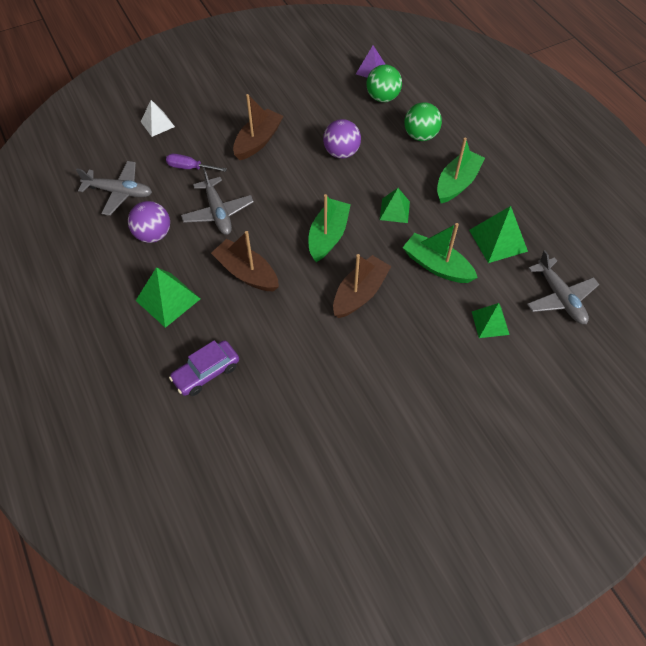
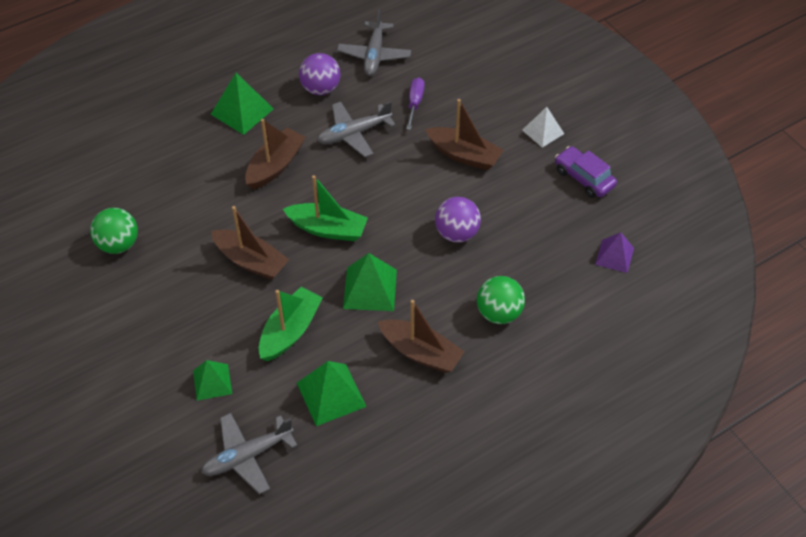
camera: 85 degrees right, 5 degrees down
(157, 124) = (477, 68): white pyramid -> white pyramid (543, 132)
(206, 372) = (160, 149): purple car -> purple car (584, 178)
(382, 97) = (562, 270): green ball -> green ball (118, 244)
(394, 210) = (370, 289): green pyramid -> green pyramid, size x1.51
(457, 183) = (420, 352): green boat -> brown boat

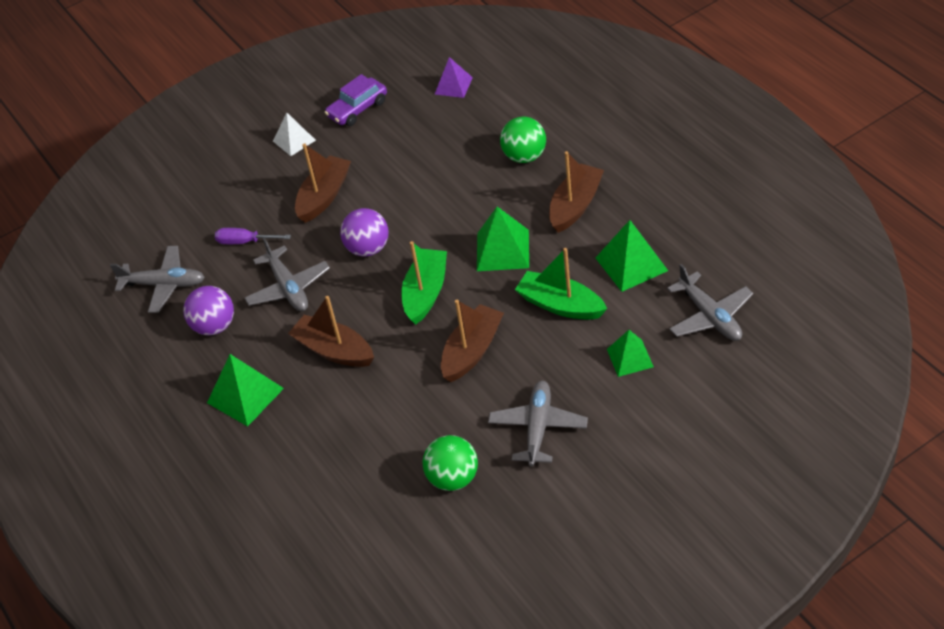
camera: 85 degrees left, 5 degrees down
(152, 305) = (538, 427): none -> grey plane
(457, 233) = (429, 193): purple ball -> purple ball (368, 248)

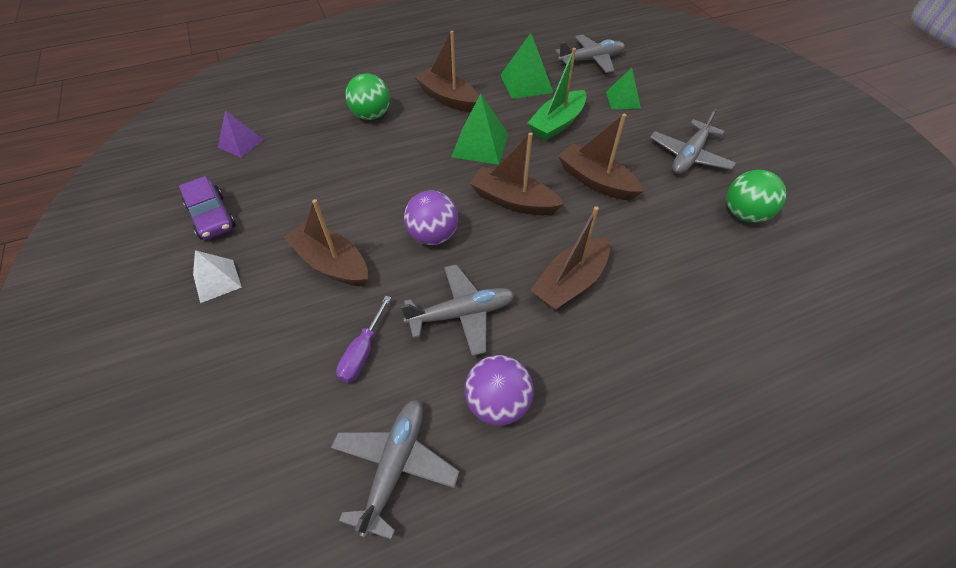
camera: 85 degrees left, 5 degrees up
(245, 395) = (621, 377): green pyramid -> none
(426, 293) = (513, 201): green boat -> brown boat
(538, 427) = (689, 156): grey plane -> grey plane turned 75 degrees counterclockwise

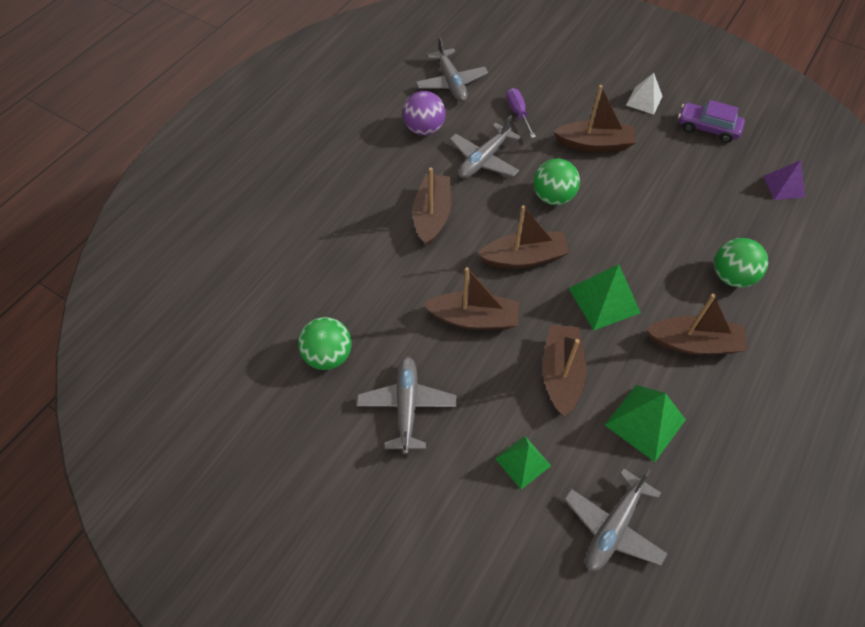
camera: 145 degrees right, 5 degrees up
(433, 236) = (553, 197): purple ball -> green ball
(557, 124) = (561, 374): green boat -> brown boat

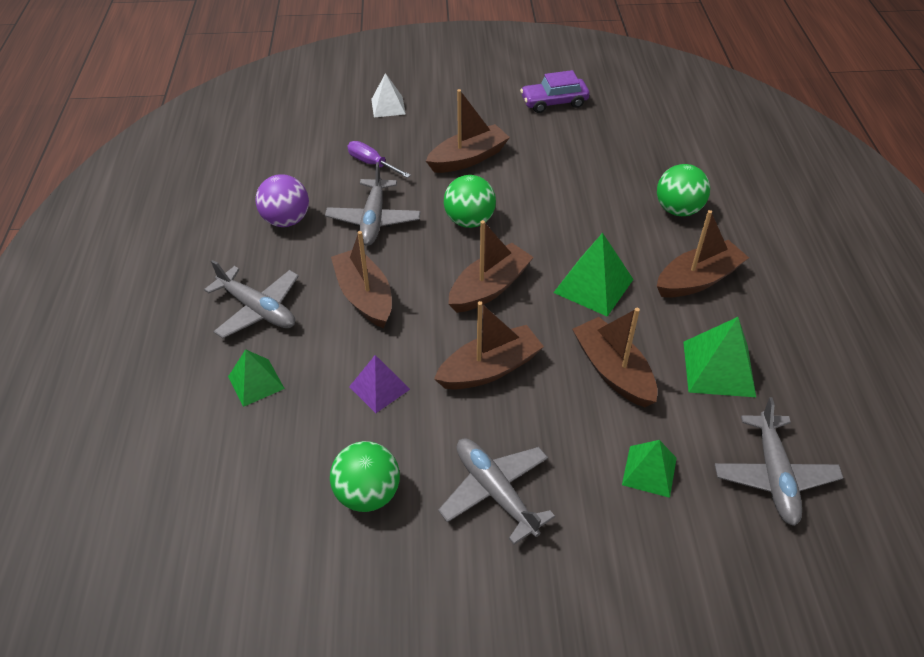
camera: 35 degrees left, 10 degrees down
(318, 238) = (256, 382): none -> green pyramid
(451, 83) = (279, 166): grey plane -> grey plane (258, 309)
(644, 100) = (480, 103): white pyramid -> white pyramid (388, 106)
(783, 186) = (654, 120): purple pyramid -> purple pyramid (379, 388)

